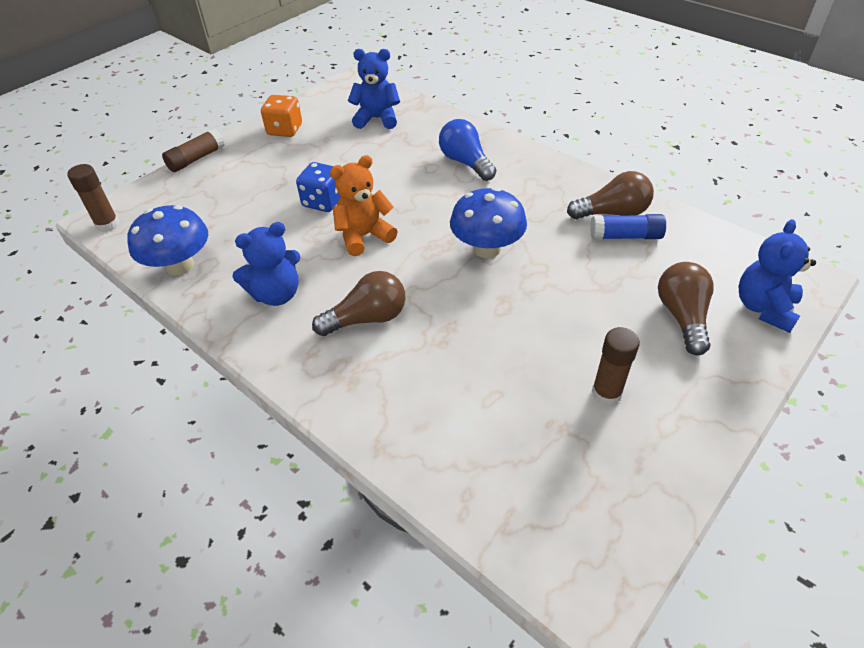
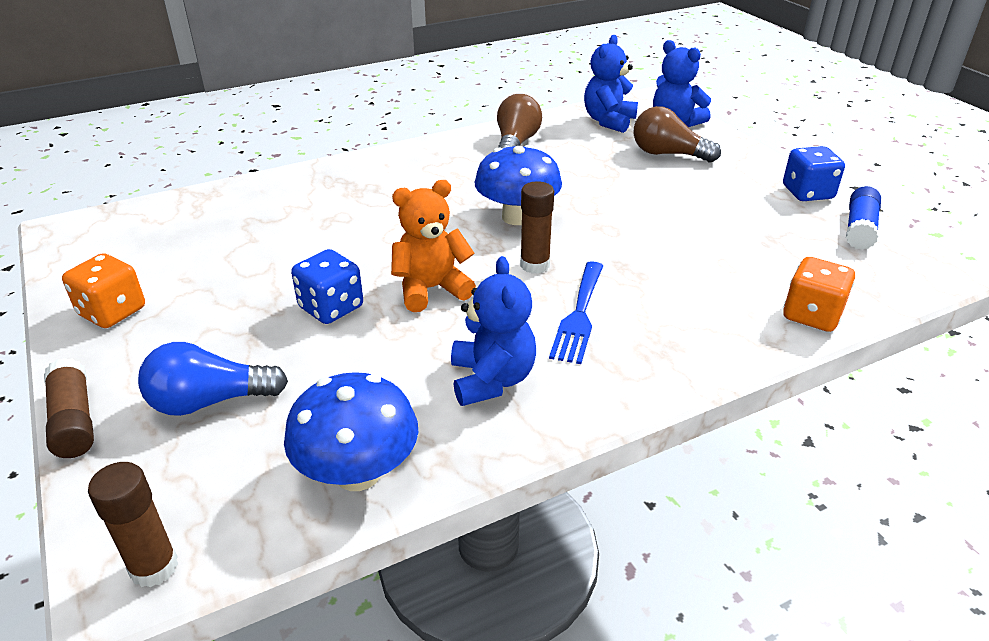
camera: 70 degrees left, 10 degrees down
(364, 236) = (431, 289): orange teddy bear -> orange teddy bear turned 75 degrees clockwise
(367, 318) = (579, 315): brown light bulb -> blue fork
(377, 119) = (191, 230): blue teddy bear -> blue teddy bear (608, 121)
(439, 474) = (811, 315): none -> orange dice
(465, 162) = (357, 194): blue light bulb -> blue light bulb (210, 401)
(606, 393) = (740, 209): brown glue stick -> brown glue stick (534, 265)
(625, 236) = (553, 147): blue glue stick -> blue glue stick (859, 229)
(689, 449) = (807, 193): none -> blue dice

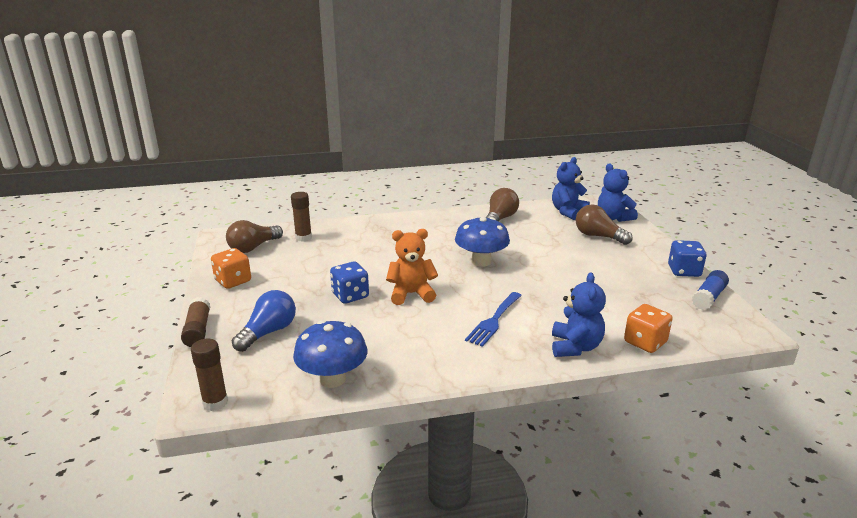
camera: 15 degrees right, 10 degrees down
(130, 243) = (253, 247): none -> brown light bulb
(210, 401) = (268, 332): blue light bulb -> blue light bulb turned 120 degrees clockwise
(492, 380) = (426, 346): blue teddy bear -> blue teddy bear (575, 347)
(534, 265) = (479, 289): brown glue stick -> brown glue stick (303, 238)

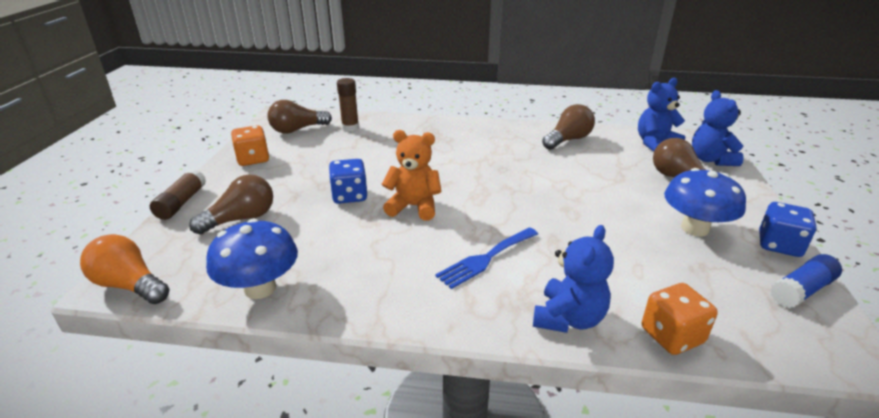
camera: 20 degrees right, 5 degrees up
(215, 402) = (130, 285): brown glue stick -> orange light bulb
(268, 332) = (241, 219): blue light bulb -> brown light bulb
(481, 261) = (516, 184): blue mushroom -> blue mushroom (695, 228)

